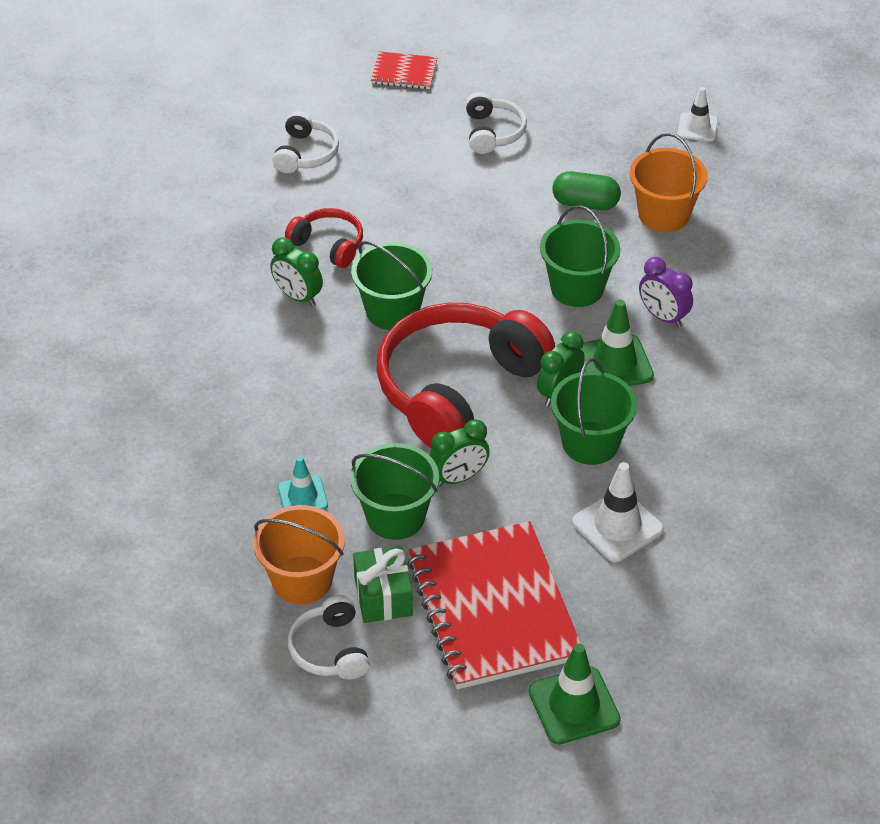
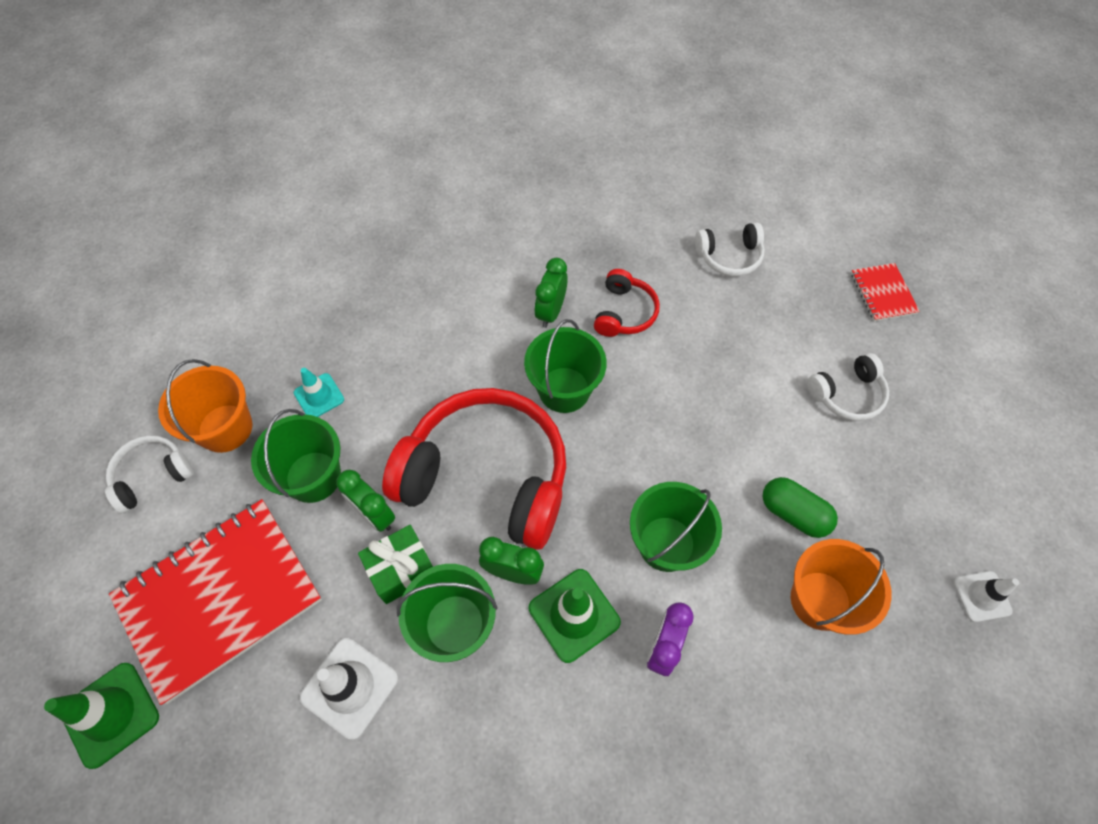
camera: 70 degrees right, 15 degrees up
(383, 596) = (218, 498): green gift -> green gift (401, 569)
(585, 203) = (793, 513): green capsule -> green capsule turned 45 degrees counterclockwise

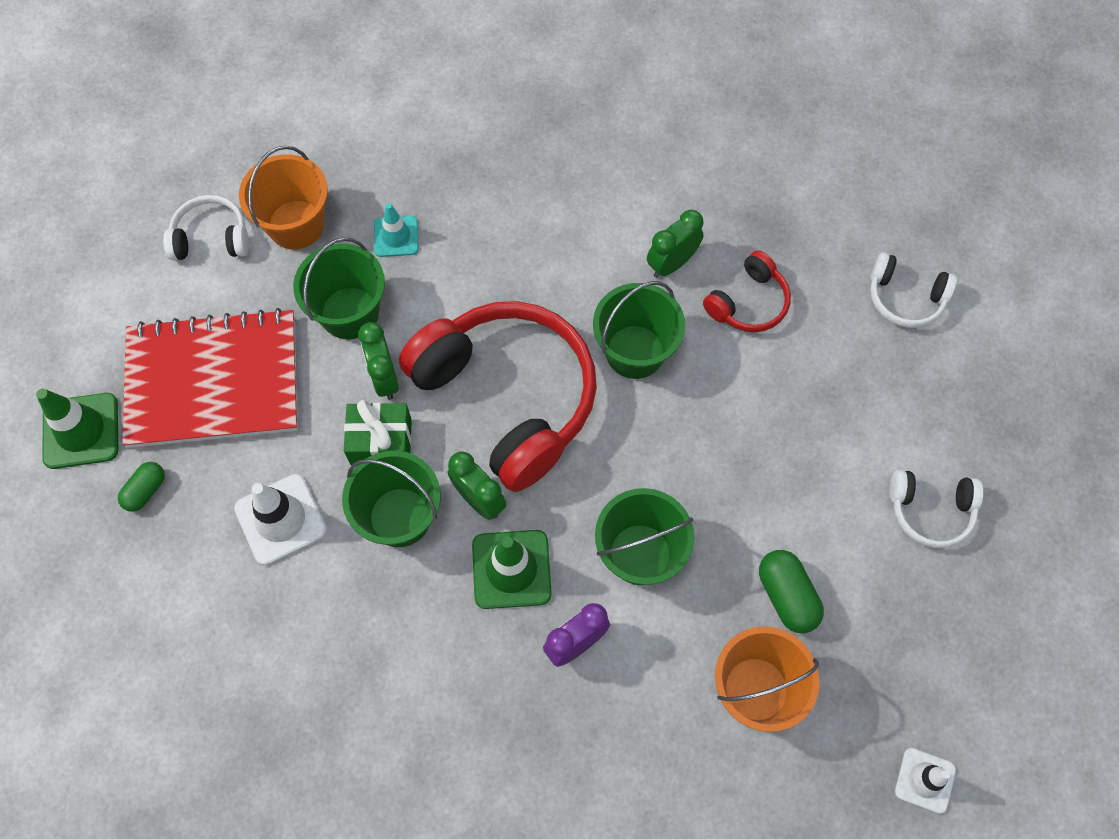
camera: 30 degrees right, 5 degrees up
(205, 734) = (145, 490): none -> green capsule
(882, 293) = (1053, 426): red notebook -> none

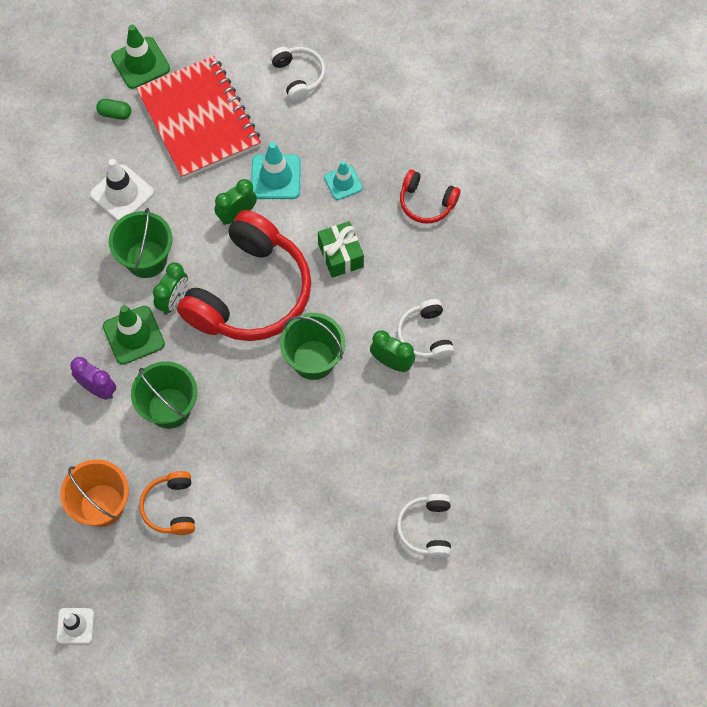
camera: 70 degrees right, 0 degrees up
(296, 225) = (328, 120): orange bucket -> none
(350, 313) = (275, 177): green bucket -> turquoise traffic cone
(381, 442) = (192, 229): green gift -> green gift (340, 255)
(748, 302) = (380, 422): red headphones -> red headphones (426, 202)
(786, 596) = (171, 507): green capsule -> orange headphones
(930, 511) = (263, 586): white headphones -> white headphones (425, 335)

